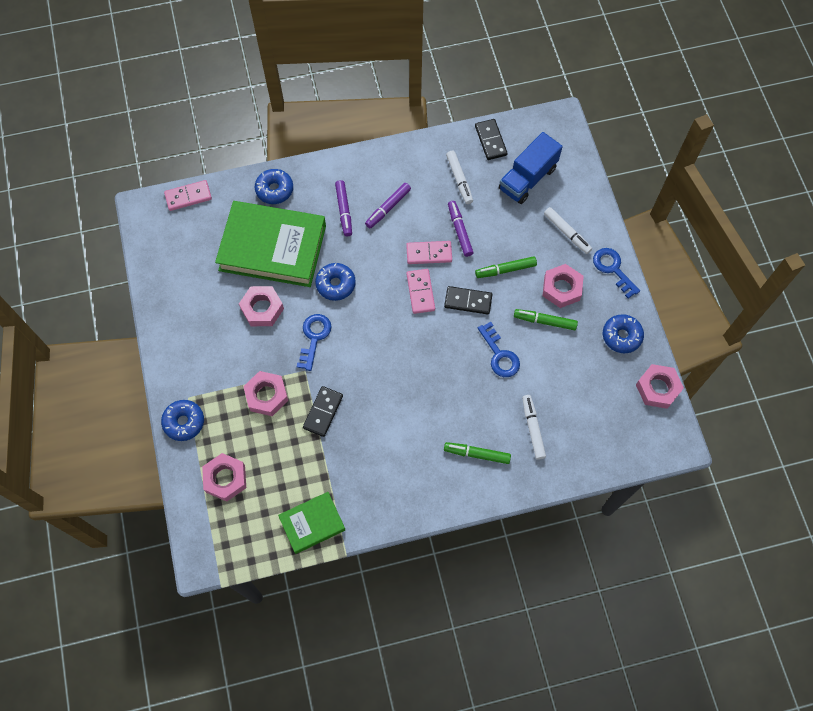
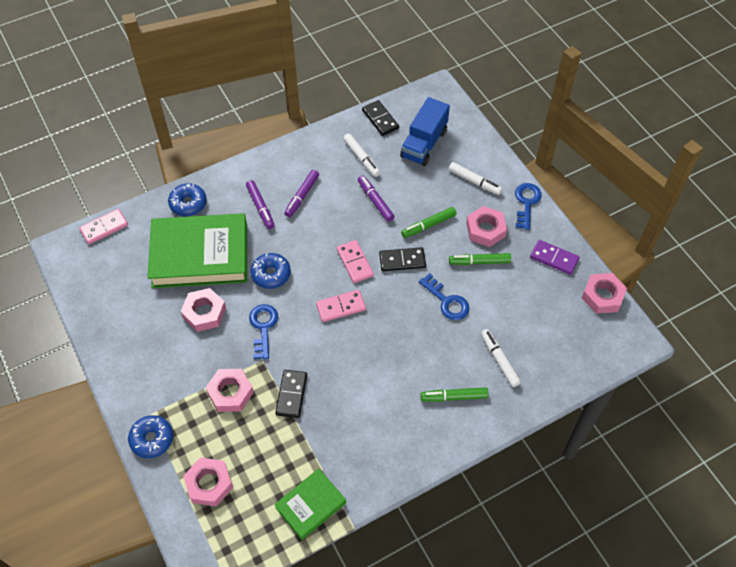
camera: 15 degrees left, 10 degrees down
(429, 253) = (352, 227): pink domino -> pink domino (340, 307)
(613, 269) = (526, 203): blue key -> blue key turned 60 degrees clockwise
(621, 336) = (554, 258): blue donut -> purple domino

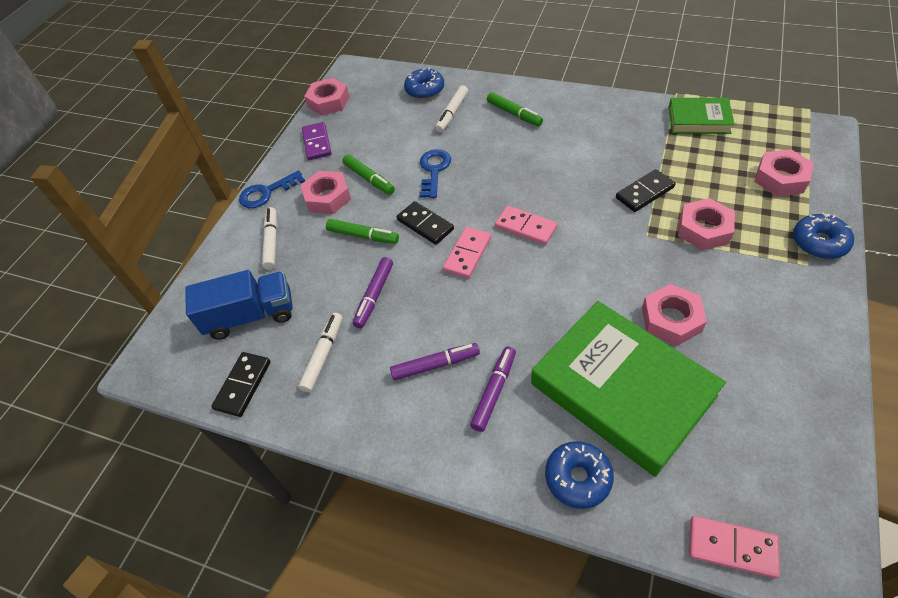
camera: 125 degrees left, 5 degrees down
(263, 327) = (619, 261): blue key -> none
(271, 274) = (560, 305): blue donut -> blue donut (425, 90)

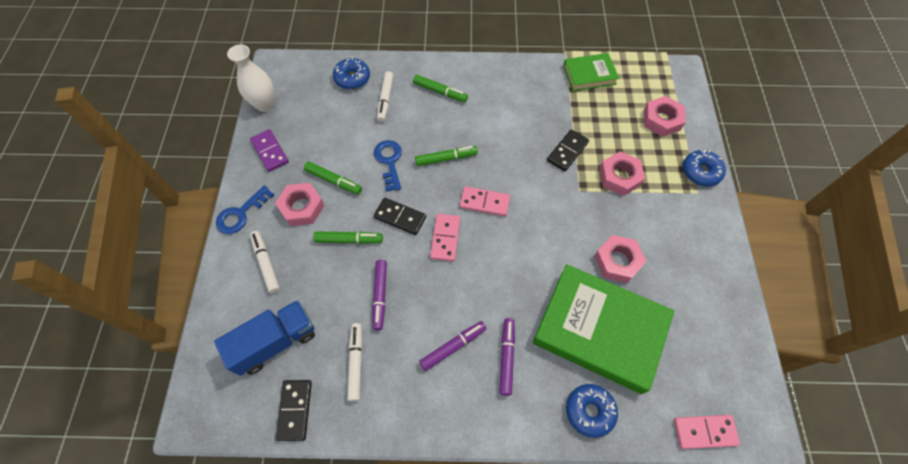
camera: 25 degrees left, 10 degrees up
(328, 102) = (264, 105): pink nut -> white vase
(497, 177) = (446, 158): none -> green marker

